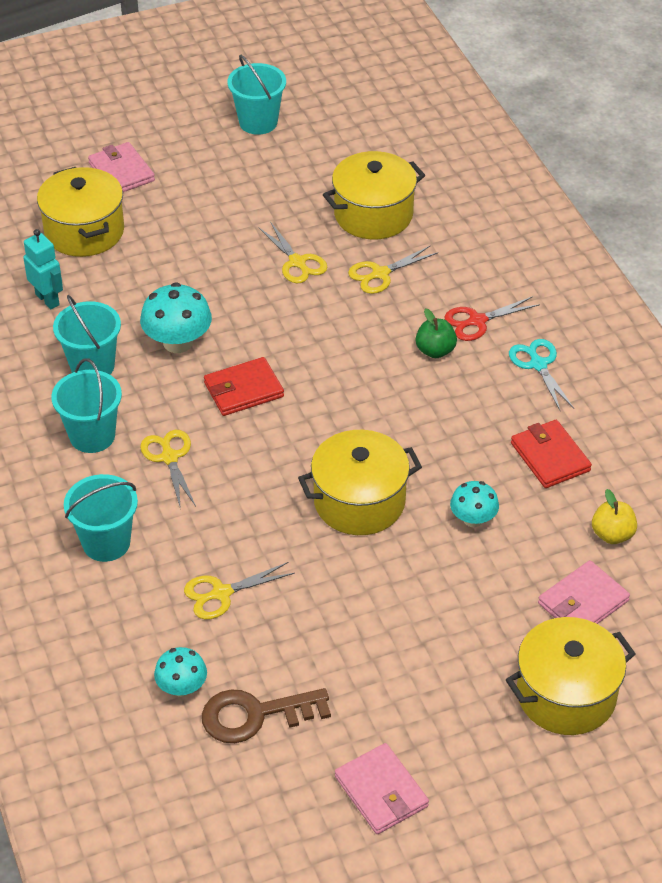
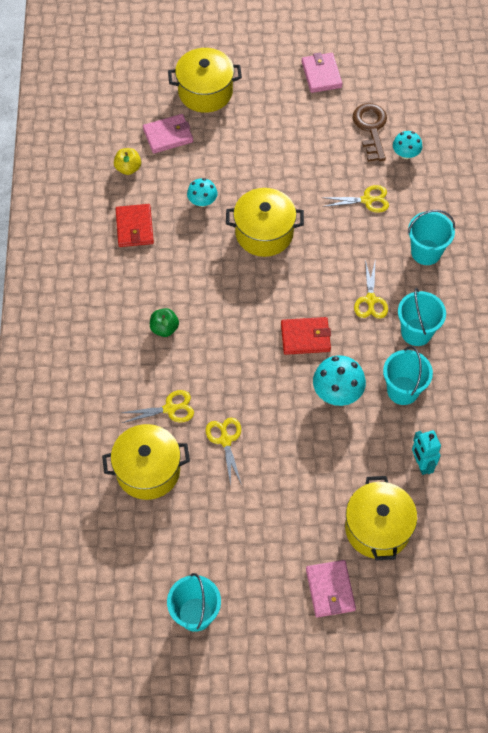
camera: 160 degrees left, 15 degrees up
(255, 715) = (371, 128): brown key -> brown key turned 105 degrees counterclockwise
(477, 321) = (123, 344): red scissors -> none
(538, 365) = (103, 295): turquoise scissors -> none

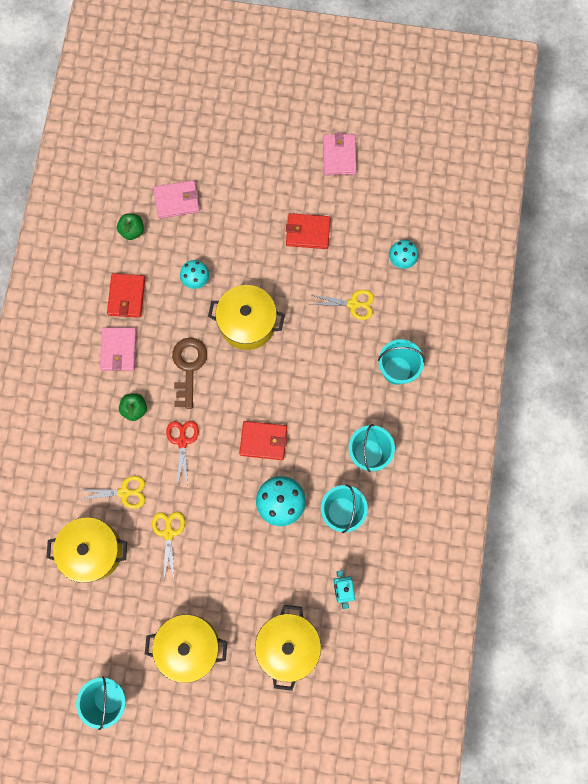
camera: 10 degrees right, 15 degrees up
(128, 168) = (132, 230): yellow apple -> green apple
(205, 92) = (222, 157): yellow pot -> yellow pot (189, 646)
(221, 351) = (182, 441): none -> red scissors
(306, 144) = (308, 232): none -> red wallet
(330, 589) = (232, 696): pink wallet -> pink wallet (119, 350)
(370, 300) = (332, 412): yellow scissors -> none
(371, 128) = (374, 225): brown key -> brown key (188, 367)

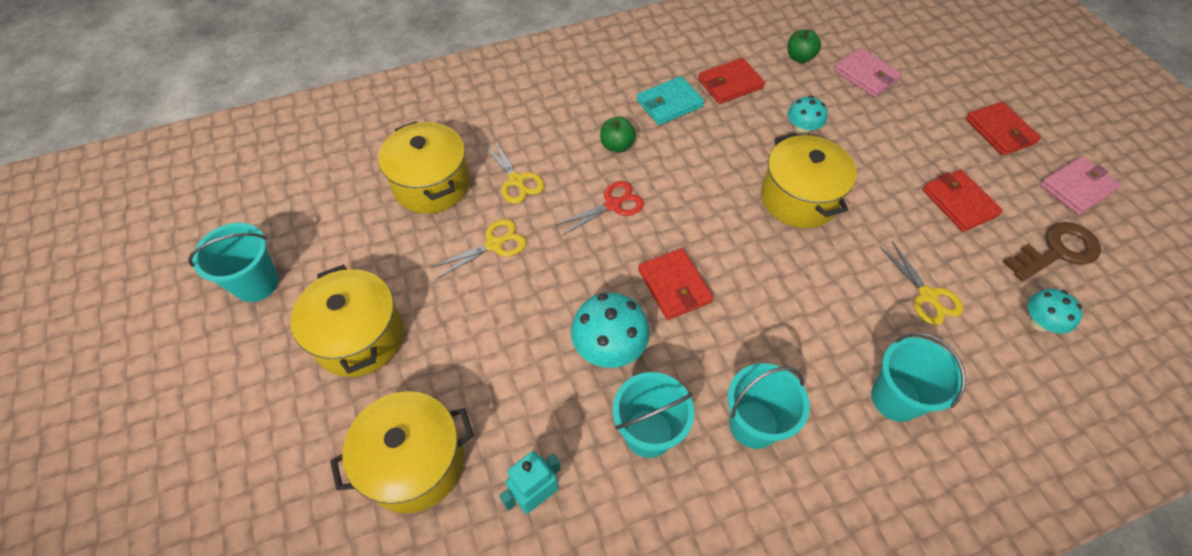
camera: 60 degrees right, 20 degrees down
(119, 350) = (669, 103): pink wallet -> turquoise wallet
(188, 367) = (701, 169): brown key -> brown key (1057, 251)
(274, 159) = (1000, 131): none -> red wallet

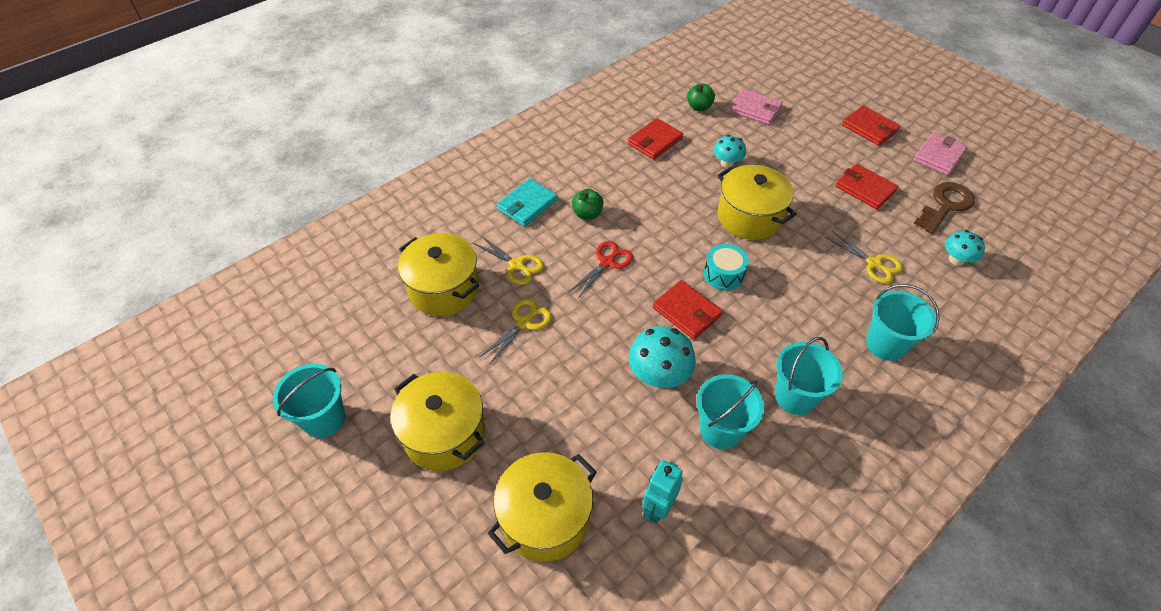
camera: 20 degrees left, 5 degrees down
(669, 103) = (614, 169): turquoise wallet -> turquoise wallet (527, 205)
(737, 256) = (723, 274): none -> turquoise drum

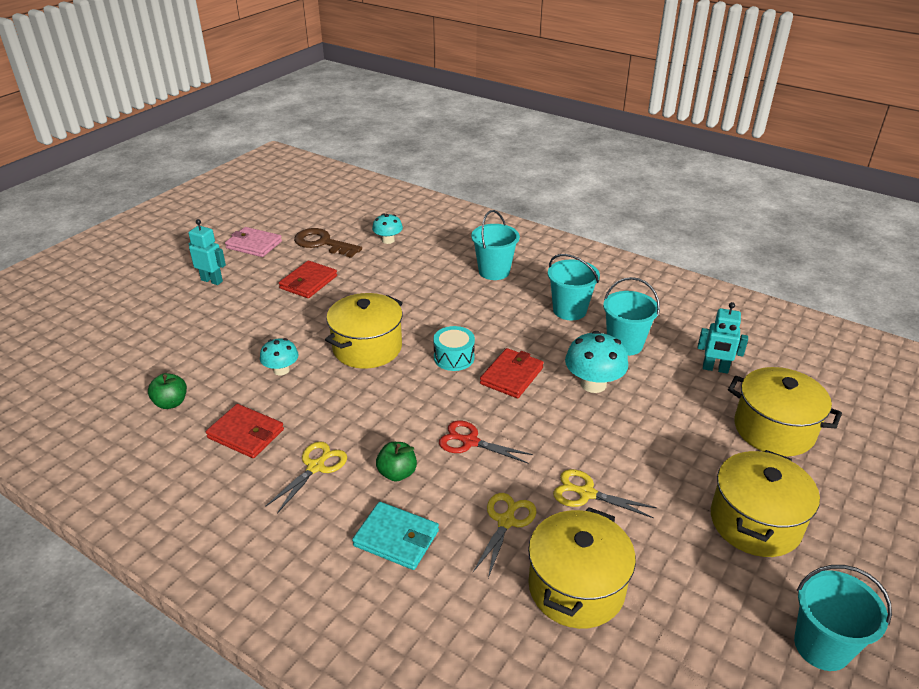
camera: 105 degrees left, 15 degrees down
(755, 109) = (177, 357): pink wallet -> none
(869, 128) = (212, 280): red wallet -> turquoise robot
(873, 263) = (407, 277): yellow scissors -> yellow scissors (315, 467)

